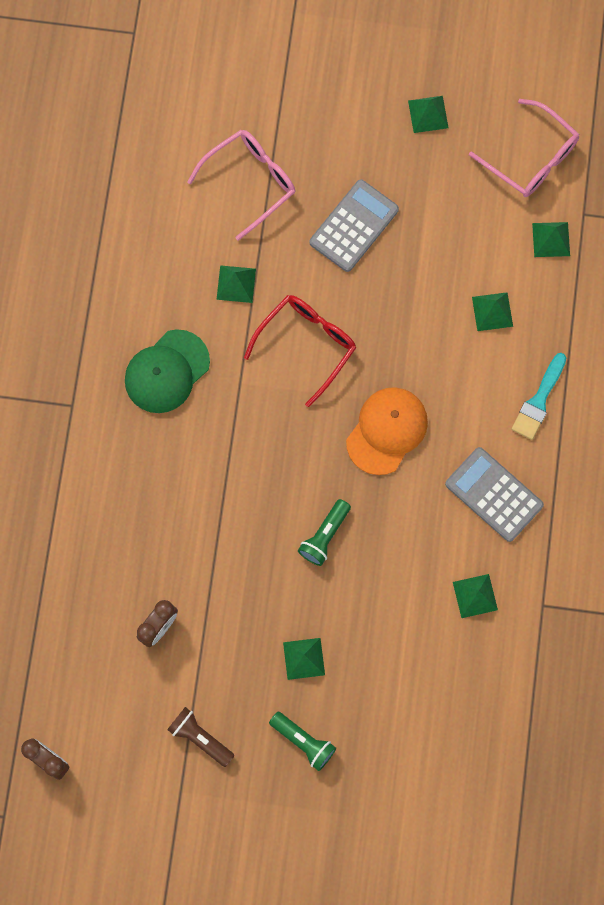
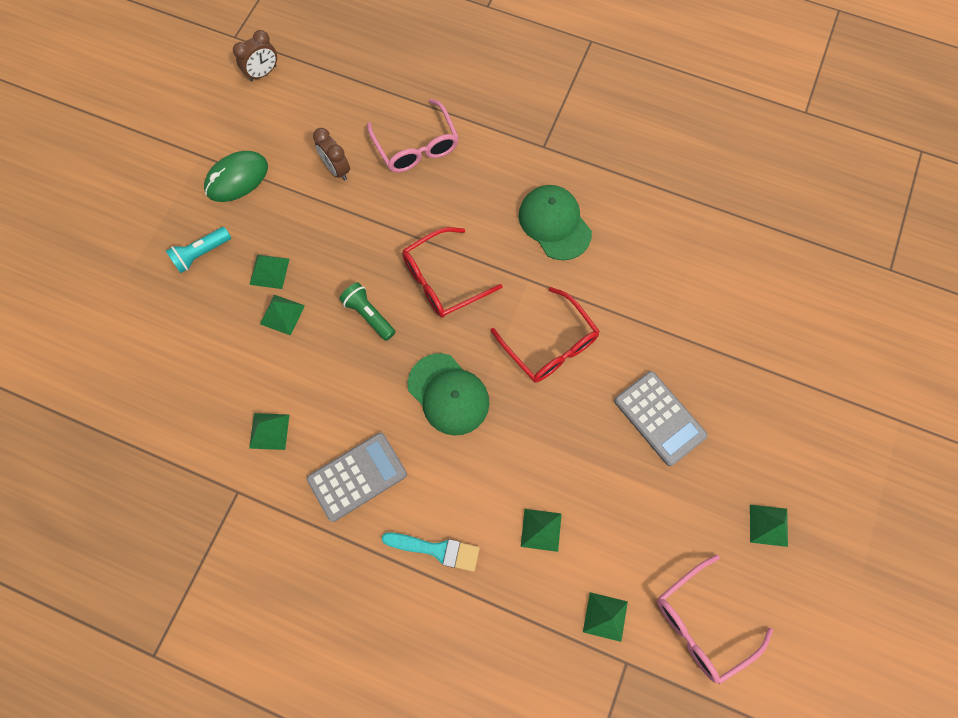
camera: 105 degrees right, 5 degrees down
(200, 737) = (237, 178): brown flashlight -> green mouse
(236, 284) = (623, 298): green pyramid -> green pyramid (282, 314)
(250, 182) = (722, 335): pink glasses -> pink glasses (416, 146)
(264, 471) = (443, 280): none -> red glasses
(303, 741) = (201, 254): green flashlight -> turquoise flashlight
(387, 431) = (448, 394): orange cap -> green cap
(539, 400) = (436, 549): turquoise brush -> turquoise brush turned 150 degrees clockwise

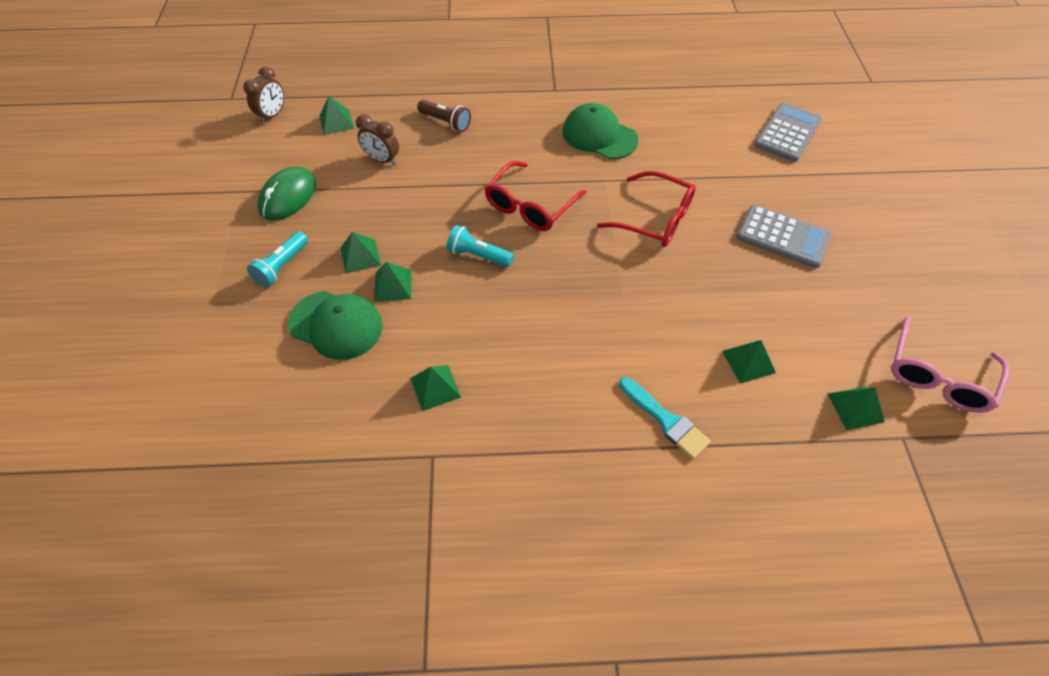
camera: 25 degrees left, 15 degrees down
(357, 476) = (549, 390): grey calculator -> grey calculator (787, 133)
(369, 315) = (478, 255): green flashlight -> turquoise flashlight
(416, 146) = (446, 122): pink glasses -> brown flashlight
(436, 549) = (666, 420): turquoise brush -> turquoise brush turned 60 degrees clockwise
(448, 394) = (591, 288): green cap -> green cap (336, 325)
(768, 525) = (927, 278): green pyramid -> green pyramid (336, 122)

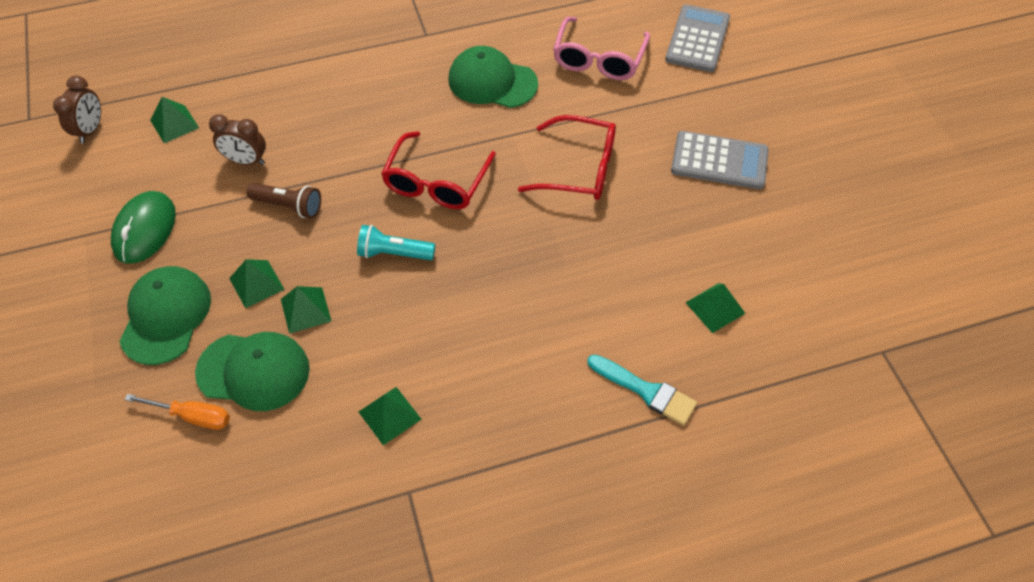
camera: 15 degrees left, 0 degrees up
(277, 350) = (193, 416): none -> orange screwdriver
(282, 266) = (166, 316): turquoise flashlight -> green cap
(446, 122) = (308, 99): brown flashlight -> brown flashlight (289, 206)
(855, 407) = (831, 331): green pyramid -> none
(937, 375) = (903, 278): pink glasses -> pink glasses (598, 59)

